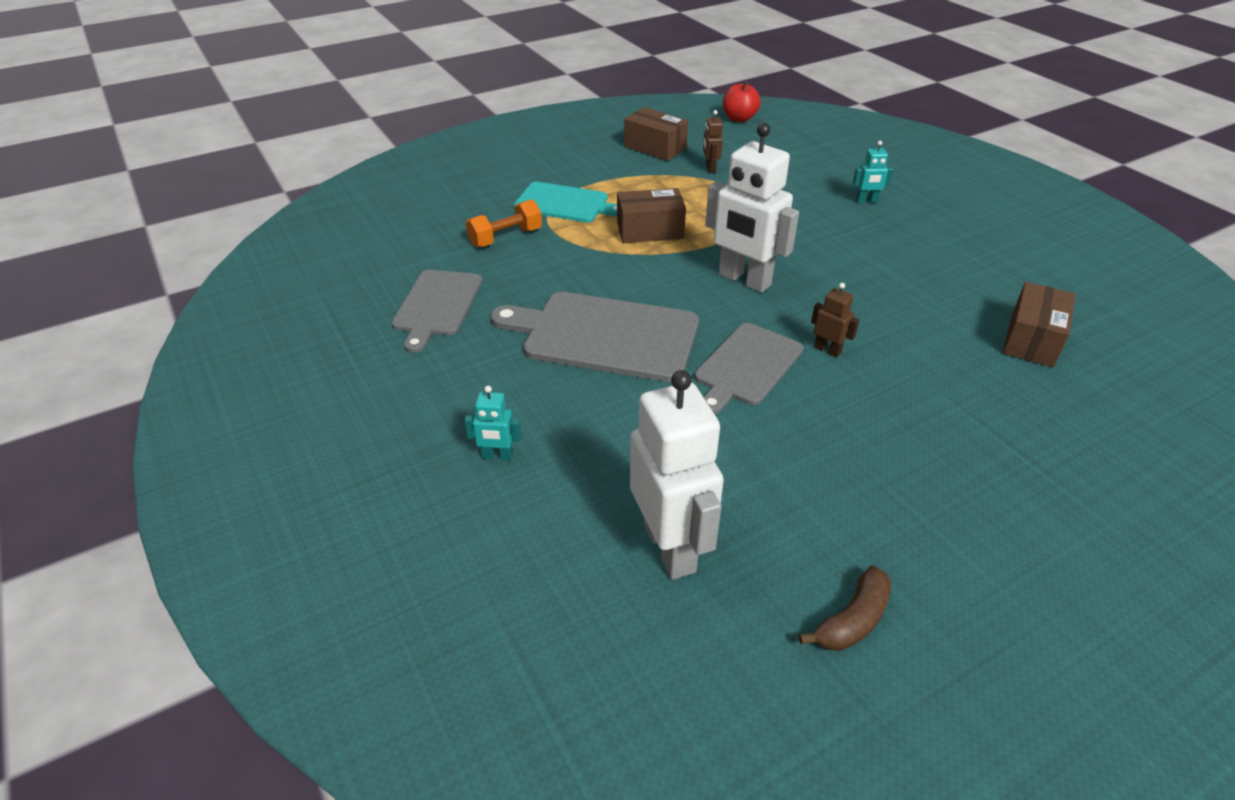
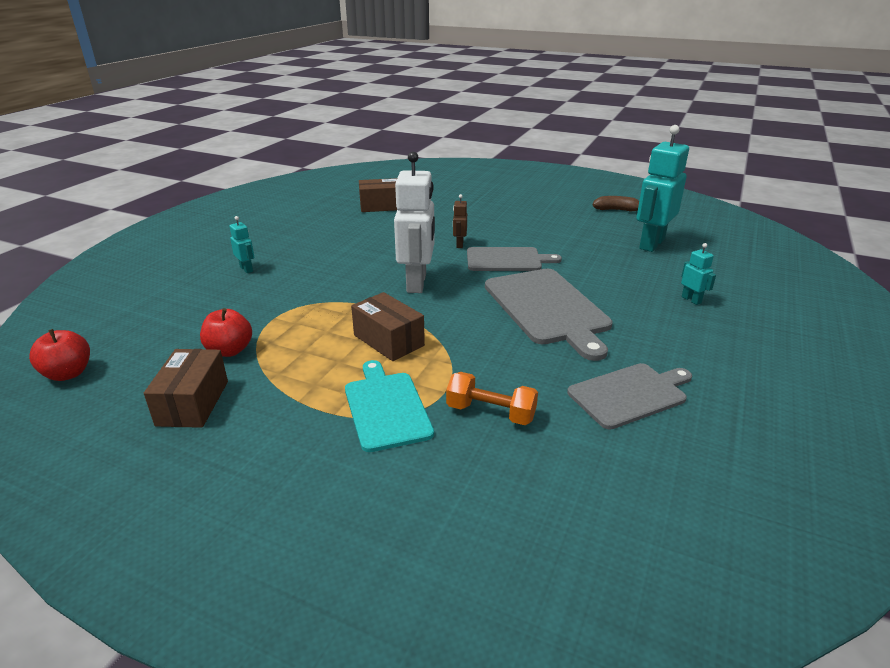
camera: 125 degrees left, 10 degrees down
(670, 548) = (651, 244): white robot -> turquoise robot
(710, 168) = (229, 350): brown robot -> red apple

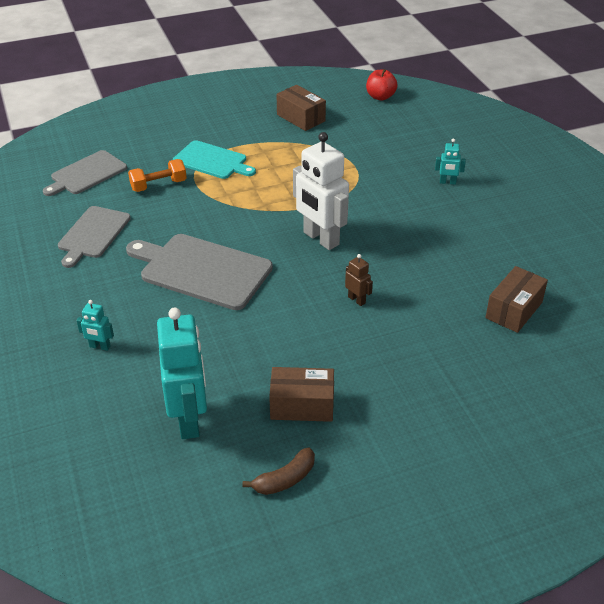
camera: 135 degrees right, 10 degrees up
(229, 350) = (336, 141): red apple -> none
(388, 340) = (267, 190): brown box -> brown box (302, 405)
(507, 260) = (293, 305): grey cutting board -> grey cutting board (86, 174)

